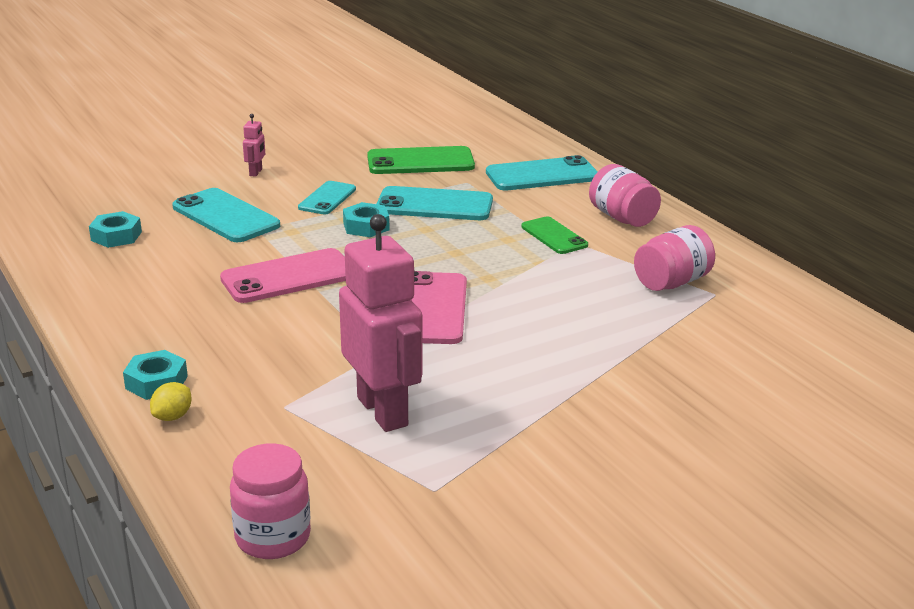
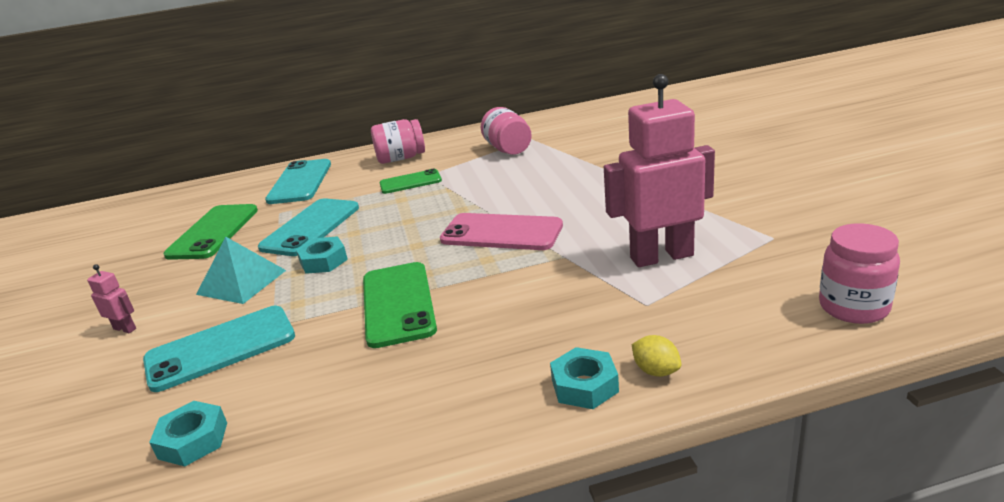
camera: 70 degrees left, 0 degrees up
(288, 277) = (398, 304): pink phone -> green phone
(327, 198) = (241, 282): turquoise phone -> turquoise pyramid

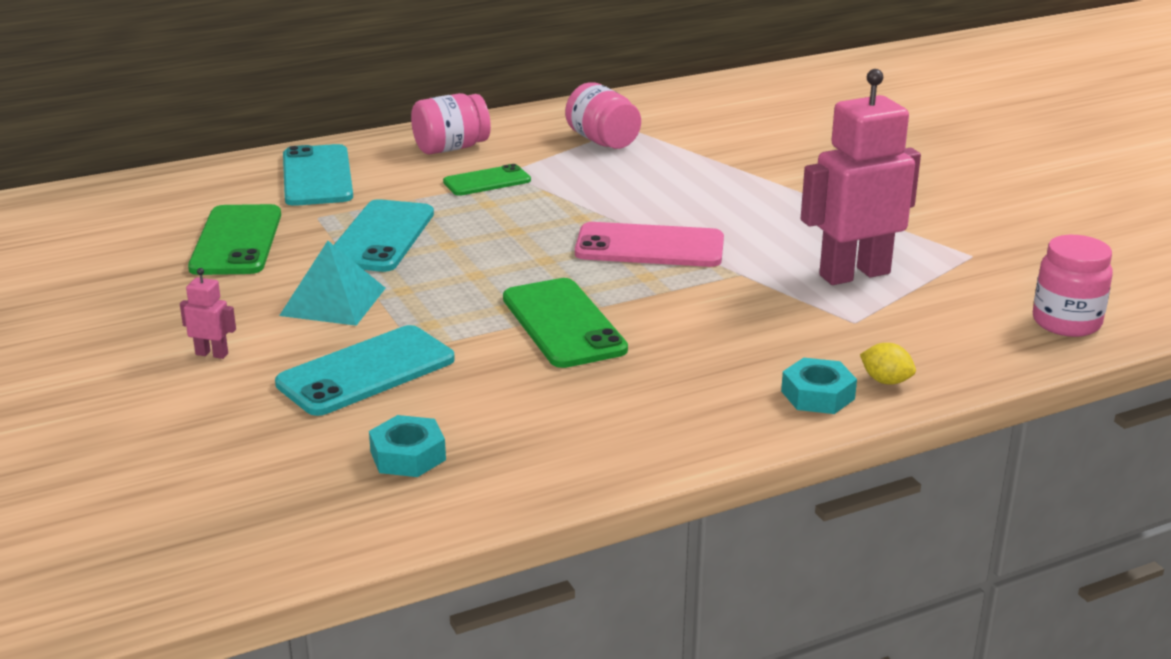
camera: 15 degrees left, 0 degrees up
(323, 261) = (431, 277): turquoise nut -> none

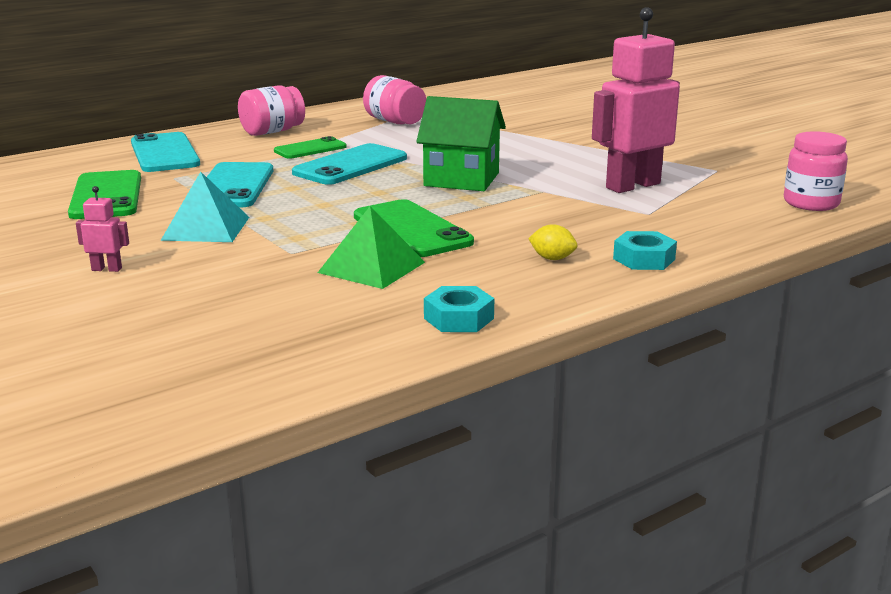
camera: 10 degrees left, 5 degrees down
(366, 372) = (252, 271): turquoise phone -> turquoise phone (350, 166)
(408, 455) = (311, 324): turquoise nut -> turquoise nut (458, 318)
(499, 378) = (371, 267): none -> green pyramid
(649, 247) = (461, 179): pink phone -> green house
(886, 381) = (693, 246): yellow lemon -> yellow lemon (552, 258)

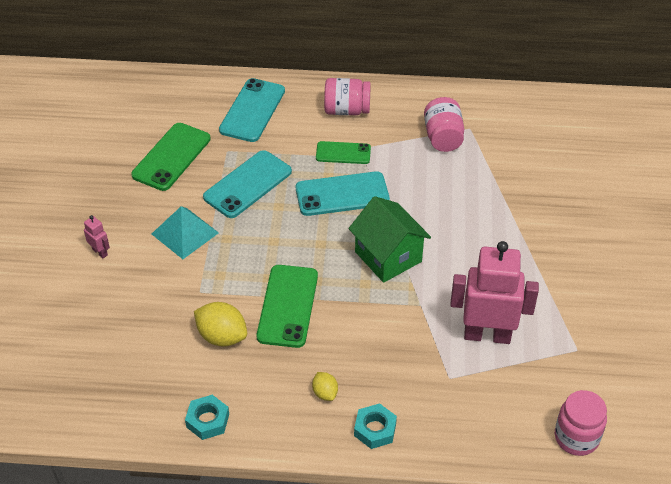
camera: 40 degrees right, 25 degrees up
(371, 267) = (222, 336): green pyramid -> yellow lemon

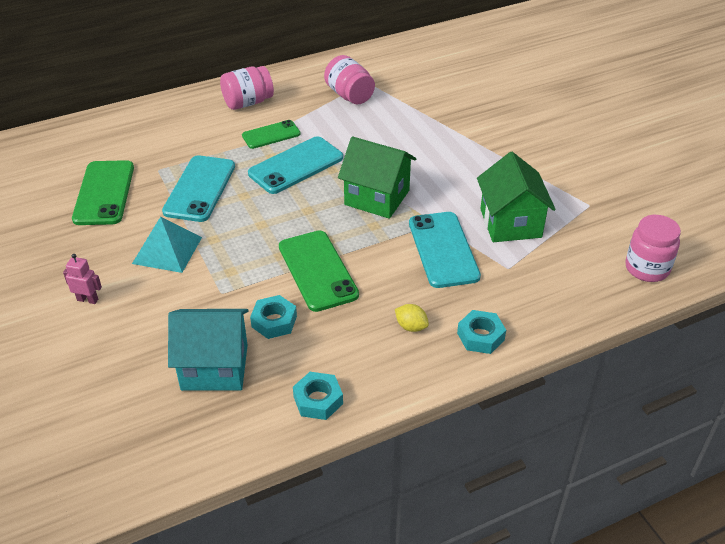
camera: 30 degrees left, 5 degrees down
(152, 355) = (214, 367): none -> turquoise house
(222, 336) = (274, 321): yellow lemon -> turquoise nut
(252, 110) = (158, 130): turquoise phone -> turquoise phone (443, 249)
(487, 335) = (510, 223): pink robot -> green house

